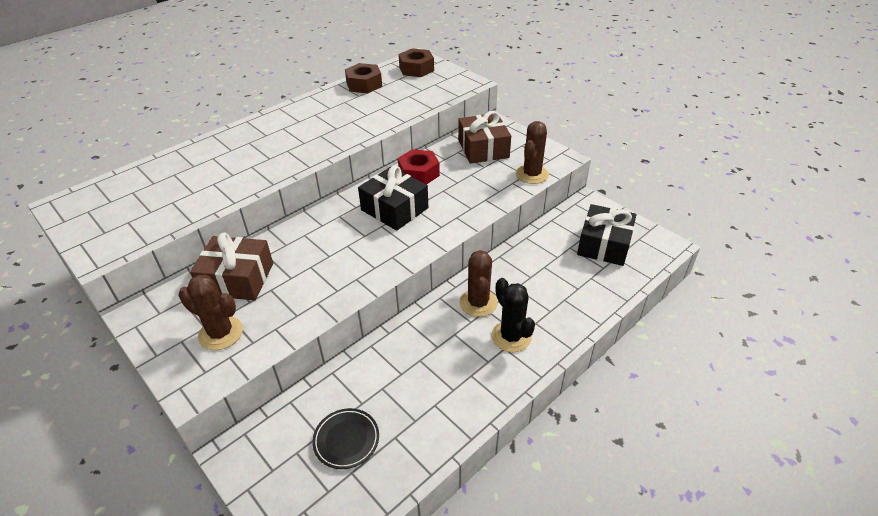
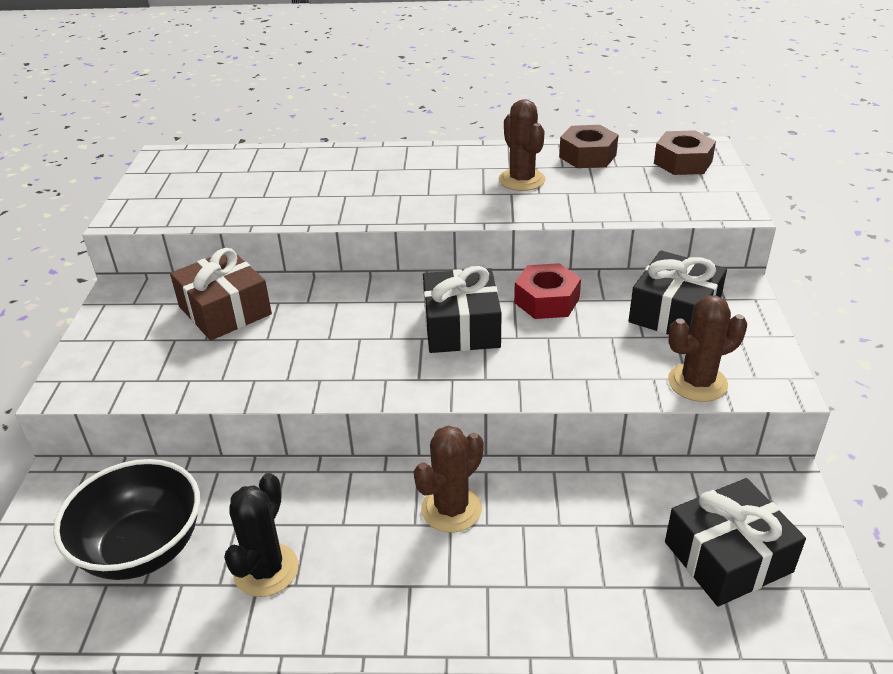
camera: 45 degrees right, 5 degrees down
(221, 333) = (146, 353): brown cactus -> brown cactus (522, 180)
(346, 440) = (142, 548): black plate -> black bowl
(483, 149) = (674, 313): brown gift -> black gift
(511, 336) = (435, 578): black cactus -> black cactus (266, 570)

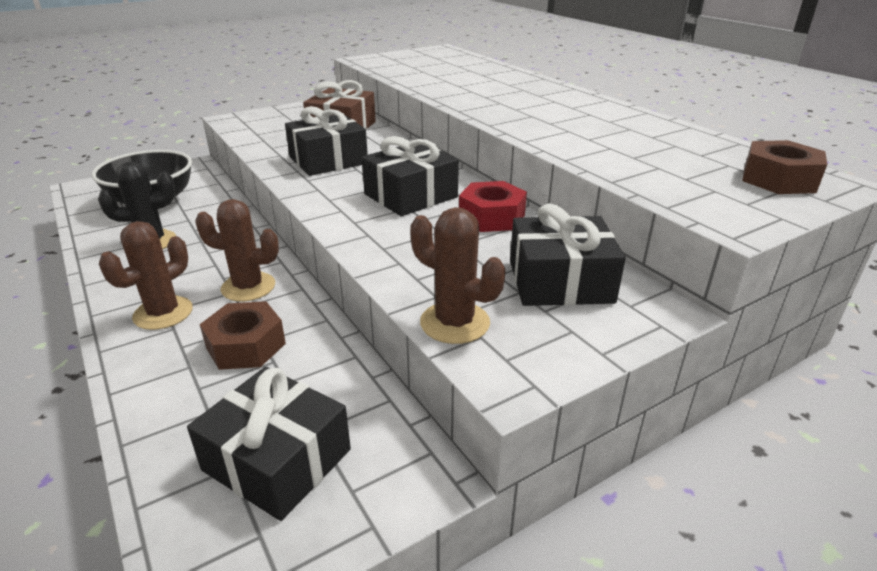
camera: 55 degrees right, 5 degrees down
(314, 349) = (328, 160): none -> black gift
(522, 180) = (597, 129): brown cactus -> brown cactus (163, 313)
(587, 156) = (693, 140): brown nut -> brown nut (246, 346)

